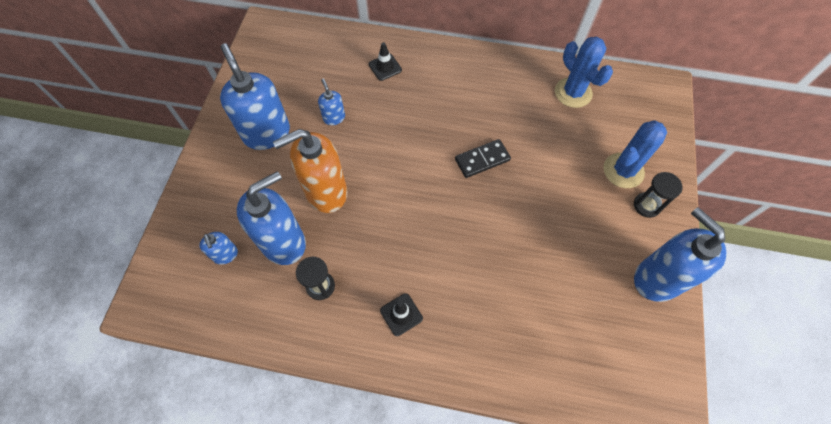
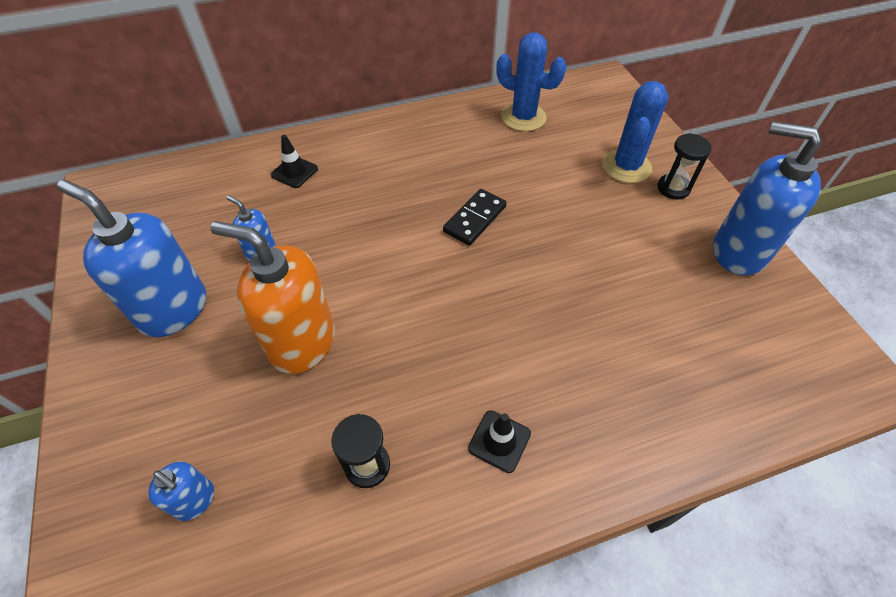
camera: 30 degrees left, 10 degrees down
(283, 242) = (278, 435): blue soap dispenser -> none
(325, 192) = (302, 342): orange soap dispenser -> orange soap dispenser turned 75 degrees clockwise

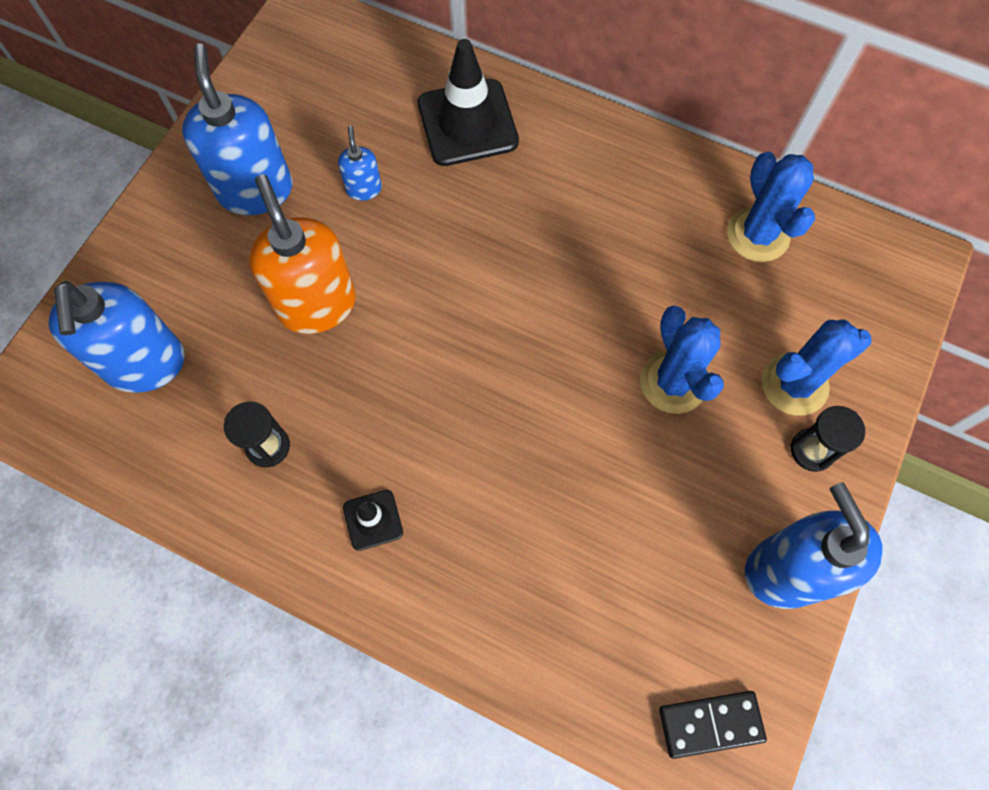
camera: 45 degrees right, 15 degrees up
(195, 500) = (146, 364): blue soap dispenser -> blue soap dispenser, size x2.11
(294, 172) = (467, 123): black traffic cone -> black traffic cone, size x2.02
(475, 219) = (572, 311): black domino -> black domino (710, 724)
(571, 211) = (673, 382): none -> blue cactus

